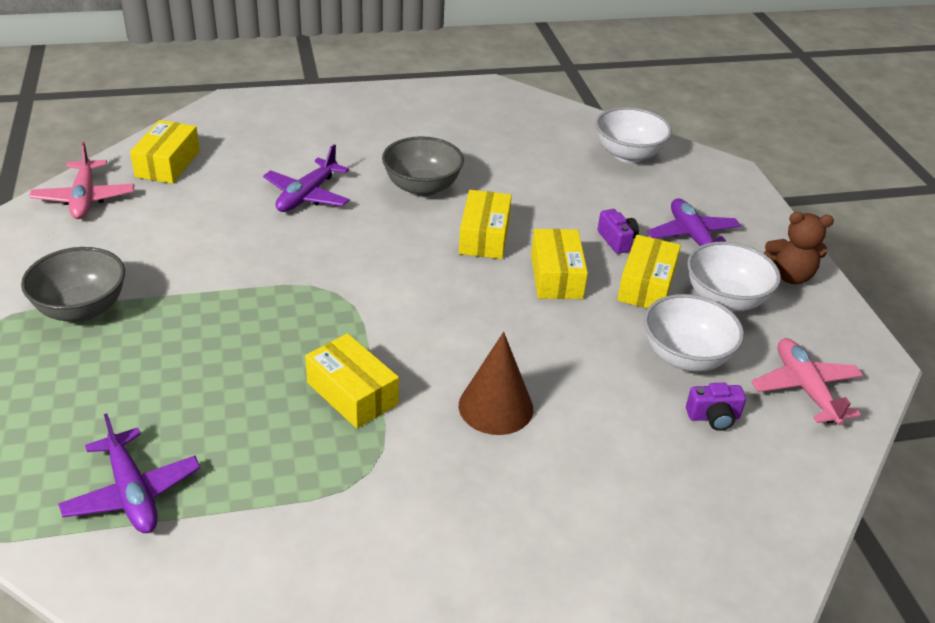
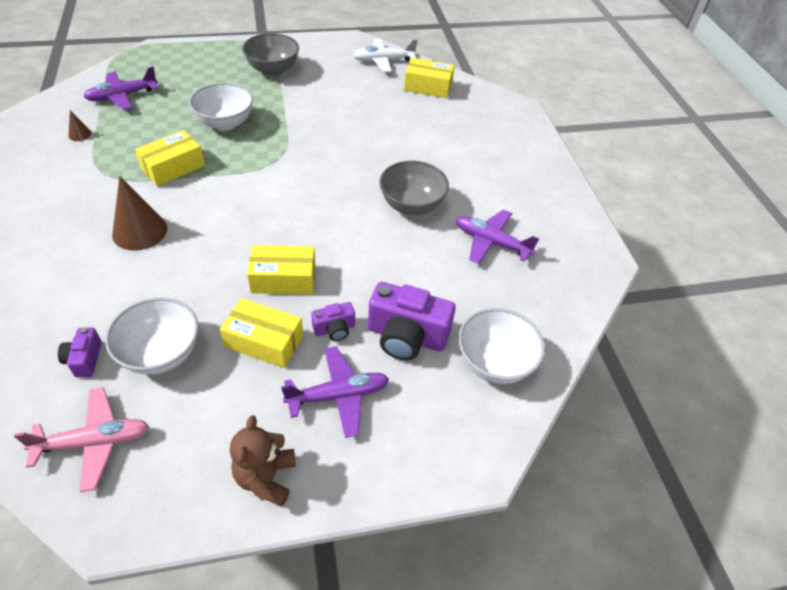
camera: 90 degrees right, 10 degrees up
(84, 198) = (383, 61): pink plane -> white plane
(255, 529) = (80, 134): none -> brown cone
(307, 195) = (394, 146): purple plane -> purple plane (491, 242)
(484, 236) = (341, 238): yellow box -> none
(613, 198) = (406, 336): none -> purple camera
(725, 300) = (234, 403): white bowl -> white bowl (225, 123)

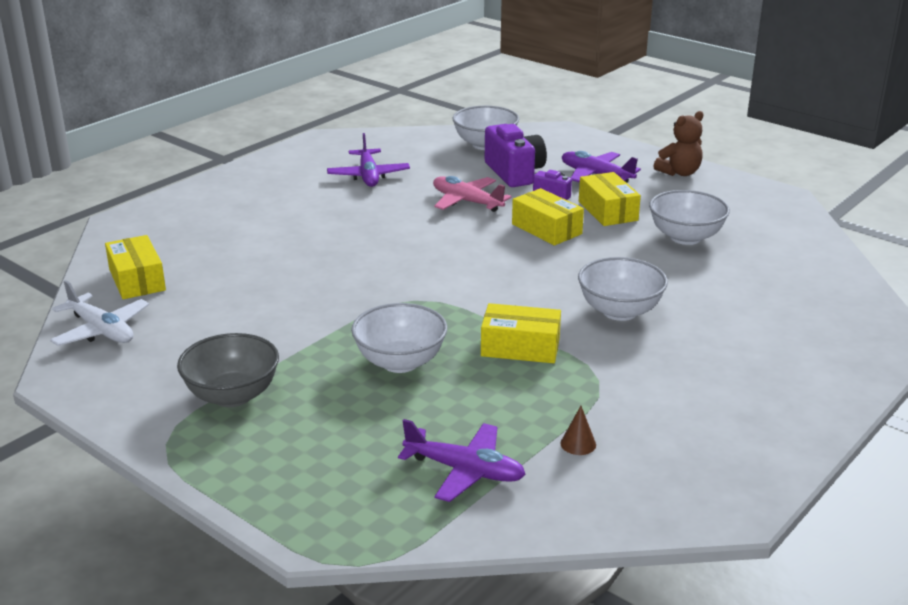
camera: 125 degrees left, 20 degrees down
(84, 359) = (744, 259): purple camera -> none
(94, 442) = (768, 224): pink plane -> pink plane (466, 202)
(140, 231) = (619, 311): brown cone -> white bowl
(412, 205) = (373, 216): grey bowl -> none

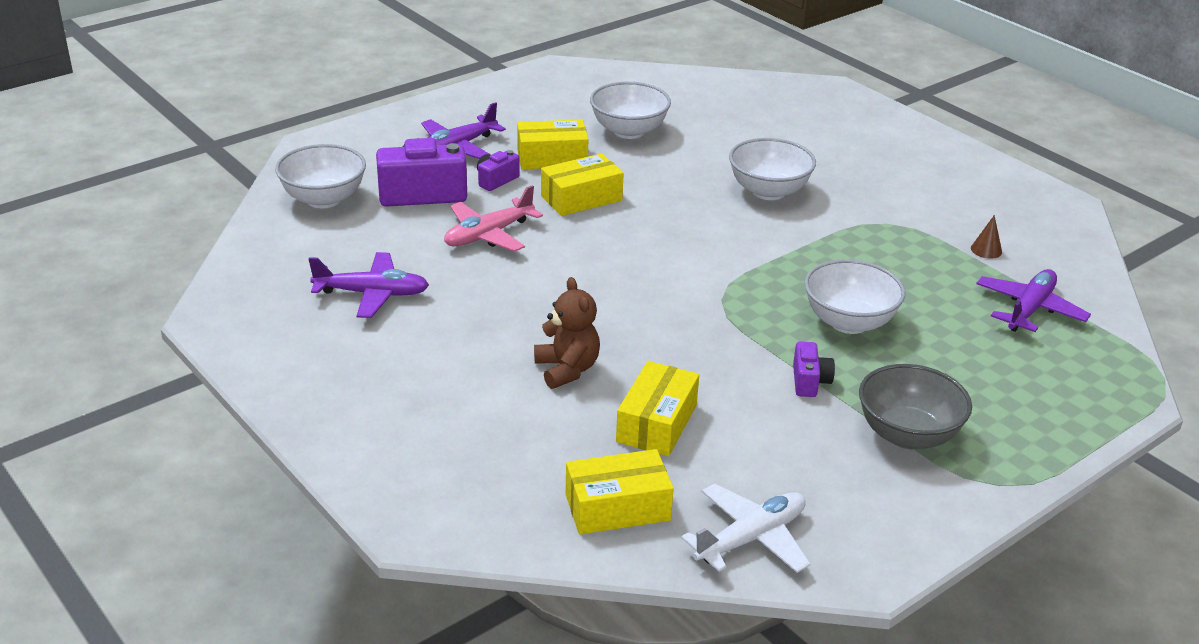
camera: 80 degrees left, 5 degrees up
(301, 346) = (809, 382): none -> purple camera
(520, 347) = (827, 252): yellow box -> yellow box (656, 423)
(679, 173) = (476, 103): brown teddy bear -> brown teddy bear (567, 369)

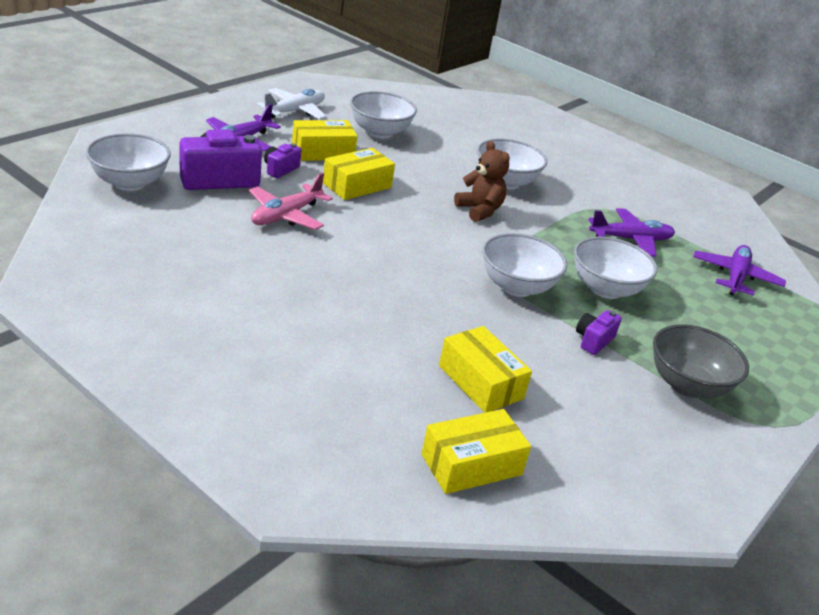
camera: 15 degrees left, 0 degrees up
(372, 294) = (194, 268): purple plane -> purple plane (631, 239)
(567, 369) = (388, 335): brown teddy bear -> brown teddy bear (479, 210)
(656, 423) = (480, 382): yellow box -> yellow box turned 45 degrees counterclockwise
(737, 318) = (516, 287): none -> white bowl
(751, 538) = (596, 488): white plane -> white plane (295, 111)
(809, 382) = (593, 341): purple camera -> purple camera turned 135 degrees counterclockwise
(986, 250) = (685, 230): brown cone -> none

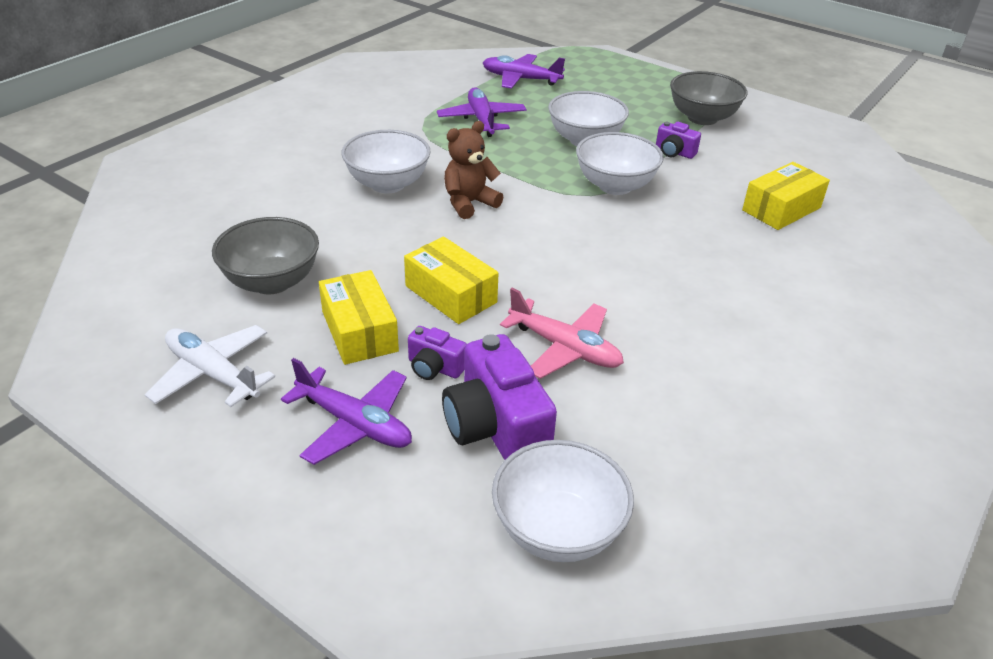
camera: 90 degrees left, 5 degrees up
(380, 132) = (272, 282): white bowl -> grey bowl
(471, 464) = (886, 215): yellow box -> none

